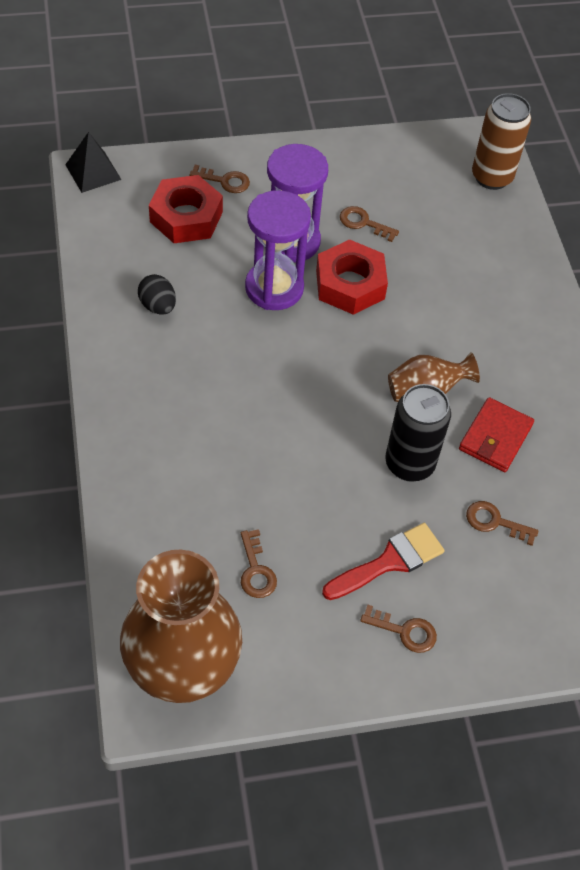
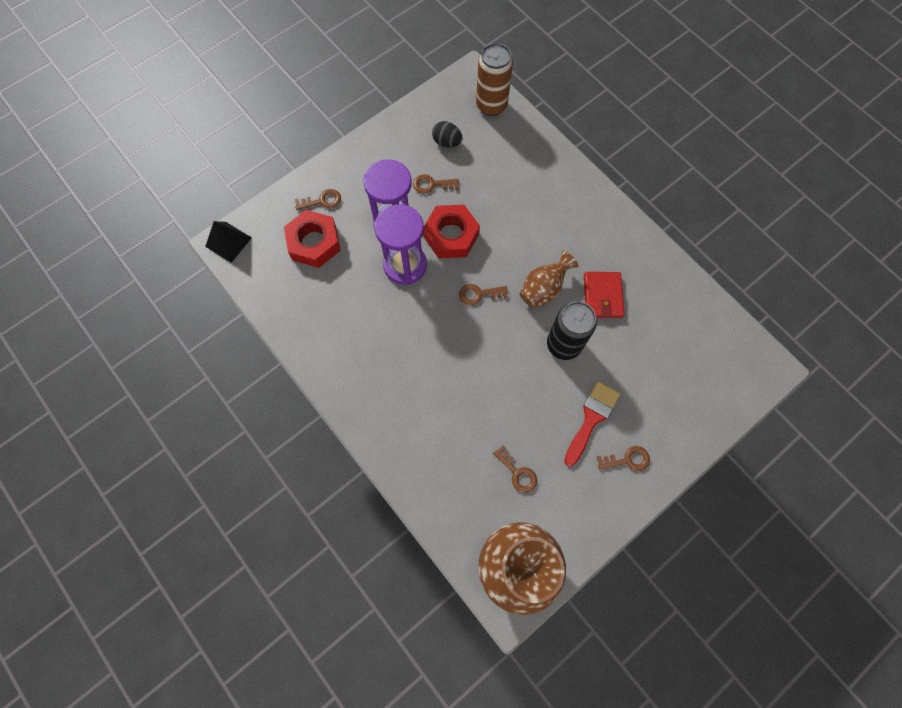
camera: 25 degrees left, 15 degrees up
(158, 306) = (338, 321): black egg -> black egg (447, 142)
(494, 522) = (635, 355): brown key -> brown key (478, 294)

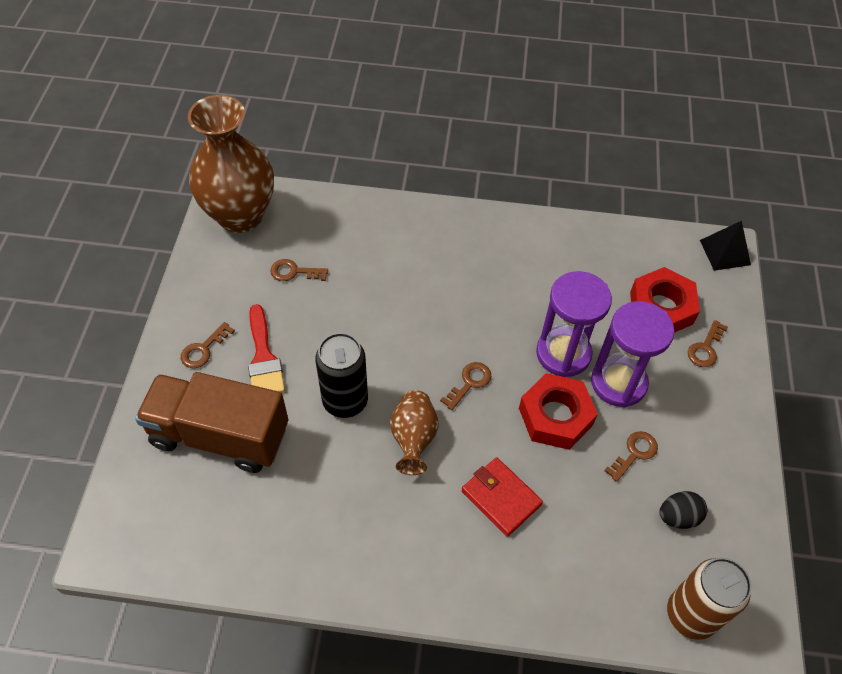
camera: 135 degrees right, 15 degrees down
(602, 296) = (347, 481): red wallet -> red wallet (501, 498)
(658, 385) = (220, 435): none -> brown truck

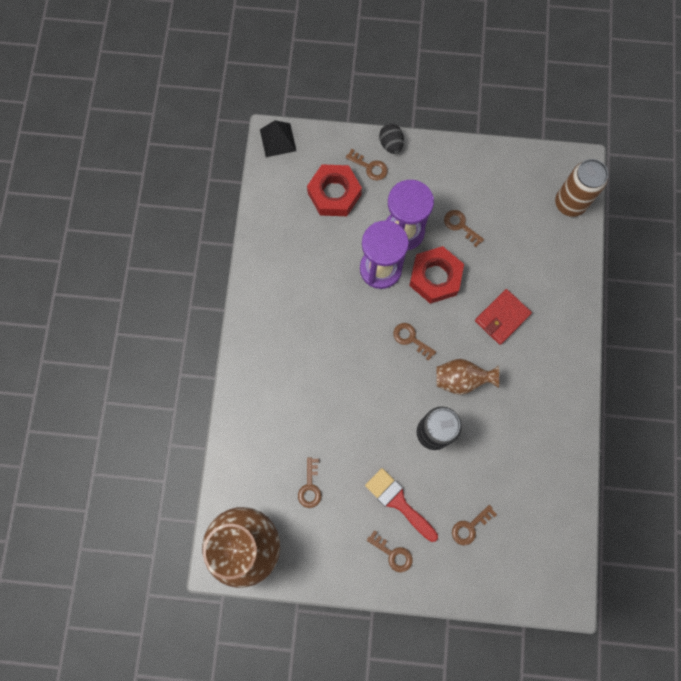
camera: 90 degrees left, 20 degrees up
(220, 435) = (470, 527): brown truck -> brown key
(264, 358) = (398, 502): red brush -> red brush turned 120 degrees counterclockwise
(678, 517) = (505, 203): black egg -> black egg (391, 144)

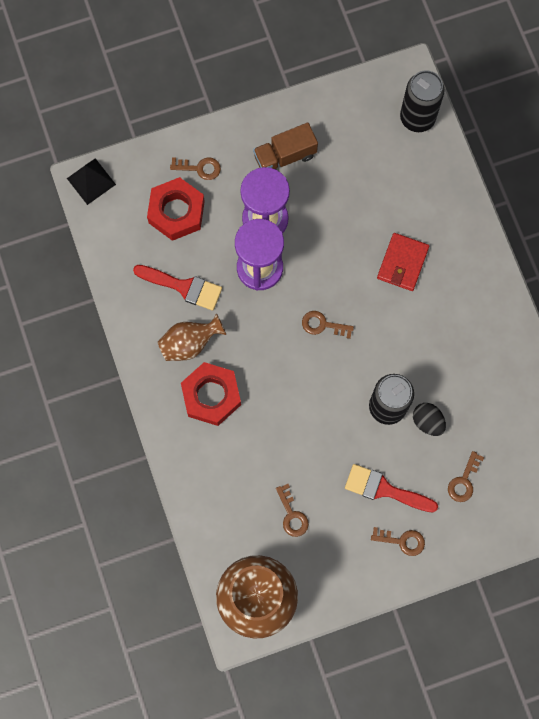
camera: 25 degrees left, 0 degrees up
(311, 256) = (183, 287): none -> red brush
(391, 144) = (210, 135): black egg -> black egg (427, 422)
(435, 277) = (318, 252): red nut -> red nut (211, 396)
(444, 187) = (285, 156): none -> brown truck
(460, 225) = (319, 188): brown key -> none
(461, 379) = (390, 342): brown vase -> brown vase (190, 343)
(569, 203) = (417, 118): brown can -> black can

